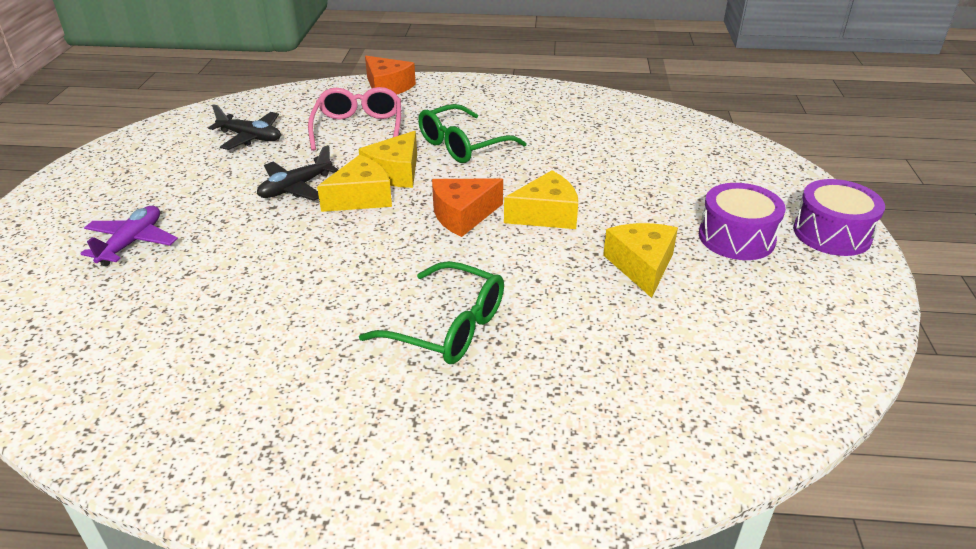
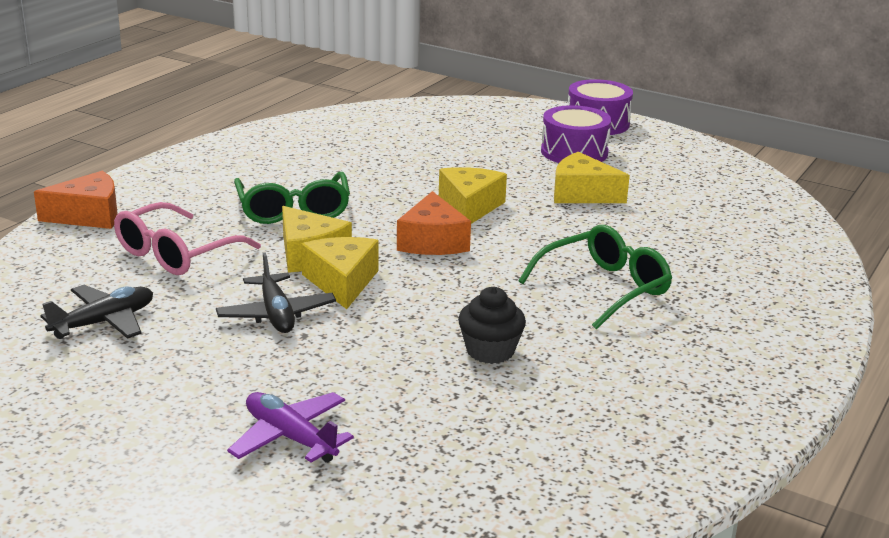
camera: 65 degrees left, 10 degrees down
(291, 293) = (490, 351): none -> black cupcake
(358, 129) = (177, 253): pink glasses -> pink glasses turned 75 degrees counterclockwise

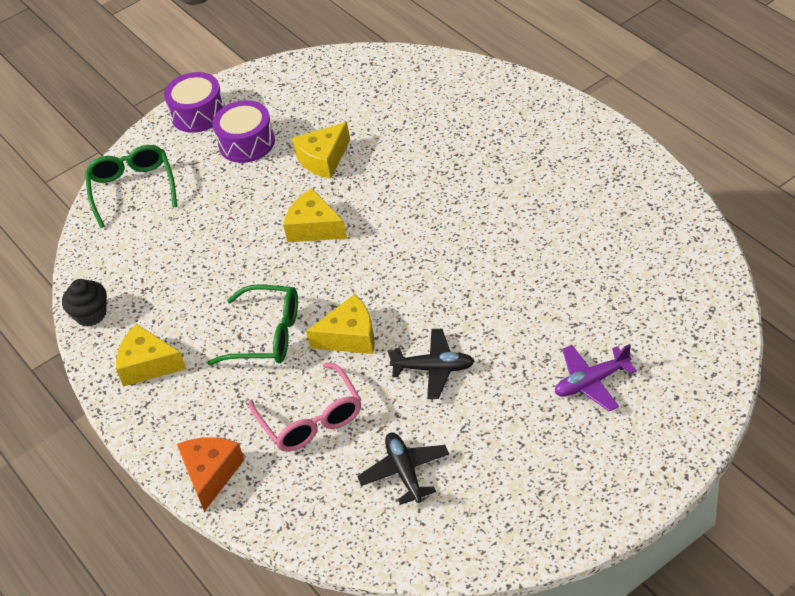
camera: 60 degrees left, 20 degrees up
(342, 282) = (402, 324): yellow cheese -> yellow cheese (148, 365)
(432, 242) = (361, 261): orange cheese -> none
(490, 351) = (527, 264): black cupcake -> black cupcake (91, 314)
(603, 288) = (469, 188): green glasses -> green glasses (133, 189)

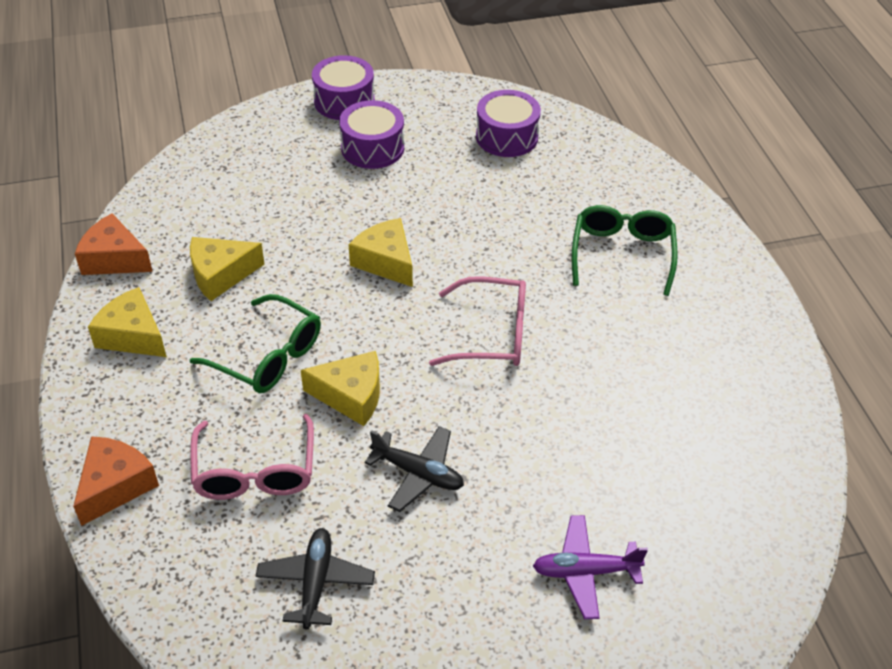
camera: 15 degrees right, 0 degrees up
(91, 314) = (114, 259): black cupcake -> orange cheese
(133, 189) = (236, 150): green glasses -> green glasses (622, 255)
(323, 159) = (438, 194): yellow cheese -> yellow cheese (220, 275)
(351, 91) = (506, 137): none -> purple drum
(429, 248) = (491, 334): none -> pink glasses

